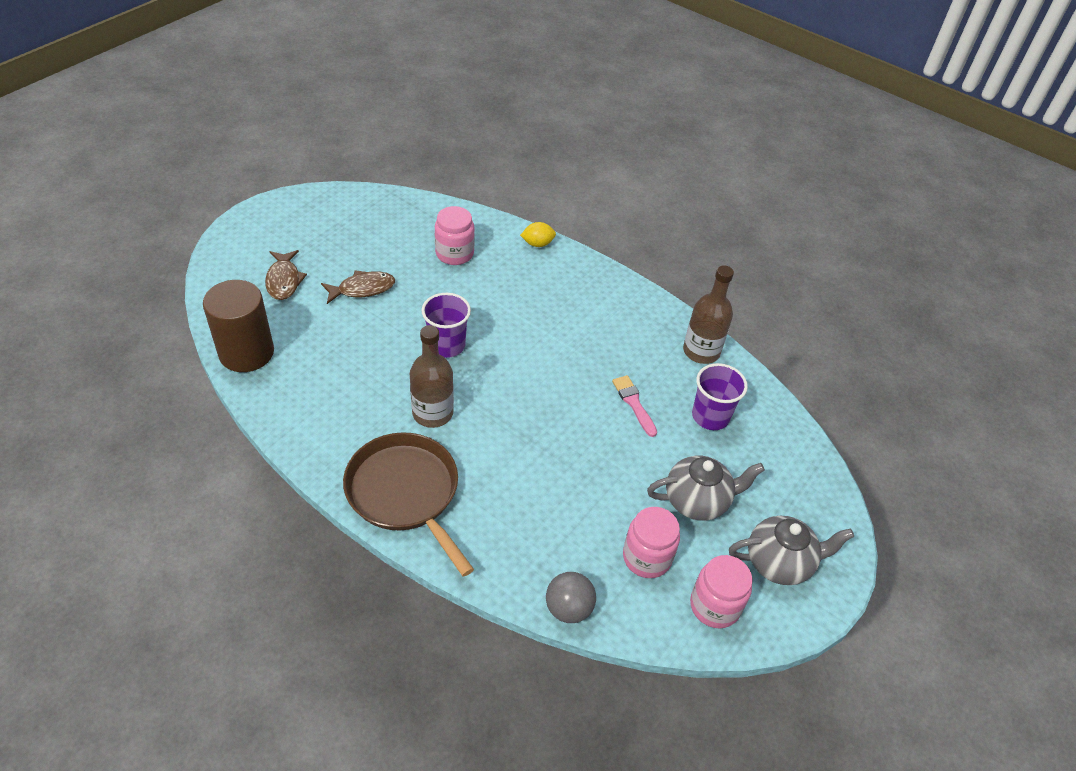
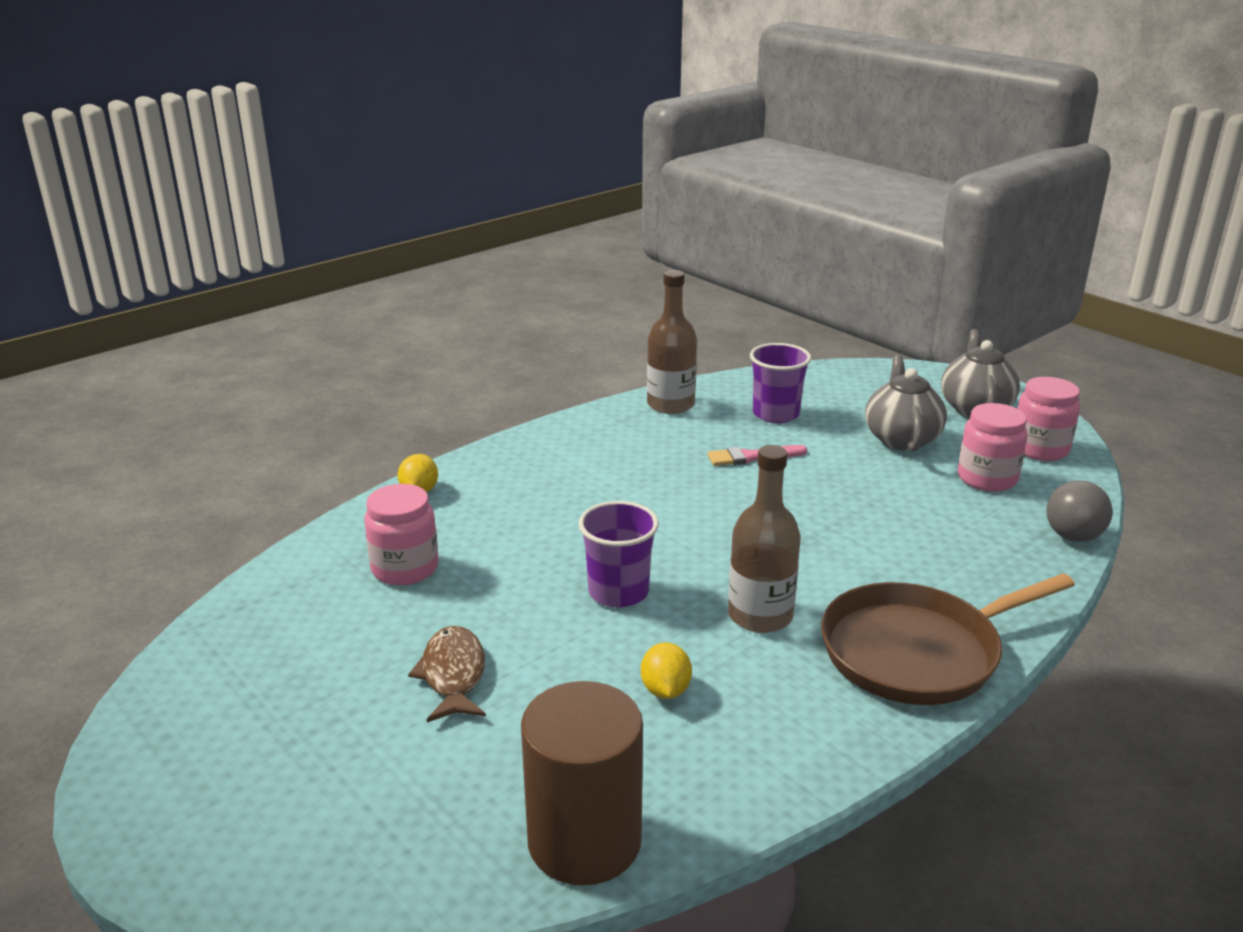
camera: 75 degrees left, 20 degrees down
(284, 280) = (386, 782): brown fish -> none
(357, 373) = (665, 690): none -> yellow lemon

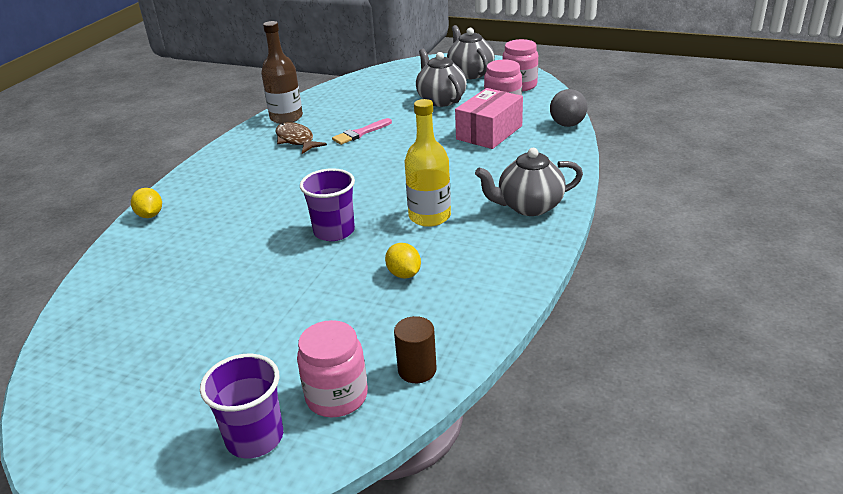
camera: 25 degrees left, 5 degrees up
(405, 568) = (177, 263): pink jar -> pink jar (337, 396)
(453, 675) = (262, 313): brown fish -> brown fish (296, 140)
(584, 841) = (417, 370): brown cylinder -> brown cylinder, size x0.51
(760, 616) = (429, 216): brown bottle -> yellow bottle
(776, 414) = (357, 106): purple cup -> purple cup (255, 438)
(917, 652) = (529, 206): brown pan -> grey teapot
(938, 512) = (489, 132): none -> pink box

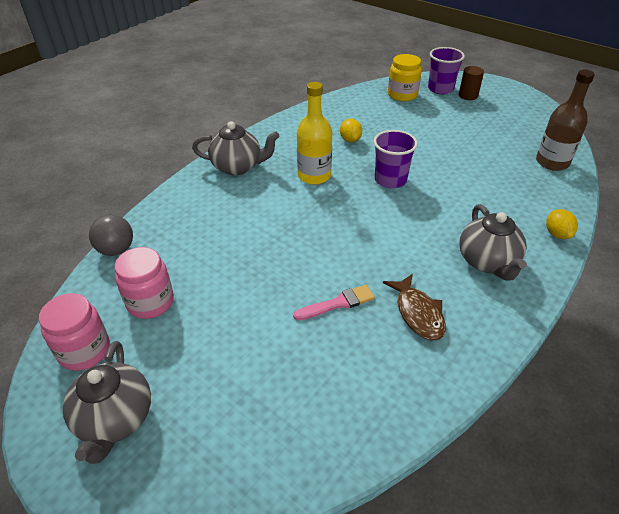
camera: 165 degrees left, 10 degrees up
(286, 117) = (431, 375): brown bottle -> brown bottle (552, 162)
(337, 396) = (402, 95): pink jar -> yellow jar
(417, 370) = (361, 97): brown cylinder -> brown cylinder (468, 95)
(441, 100) = (207, 348): grey teapot -> grey teapot (487, 262)
(489, 132) = (200, 260): pink box -> none

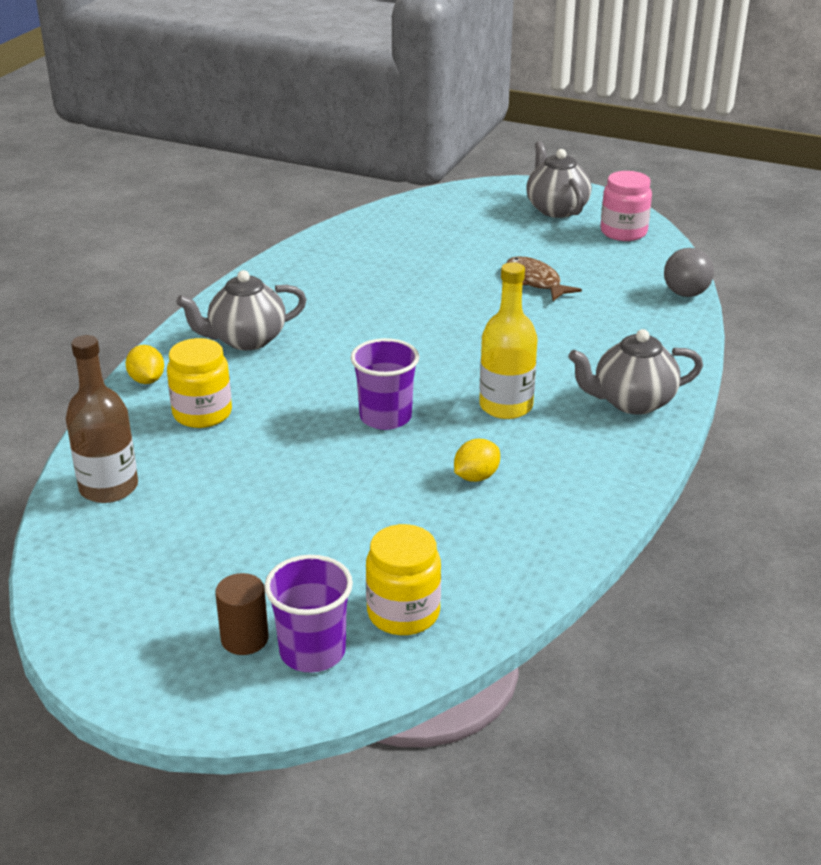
camera: 165 degrees right, 10 degrees down
(150, 302) = (600, 264): pink jar -> none
(338, 303) = (410, 286): pink brush -> none
(350, 140) = (476, 477): yellow lemon -> yellow lemon turned 75 degrees clockwise
(418, 313) = (326, 290): brown fish -> brown fish (535, 281)
(487, 262) = (246, 340): grey teapot -> grey teapot turned 90 degrees counterclockwise
(509, 200) = (202, 413): none -> yellow jar

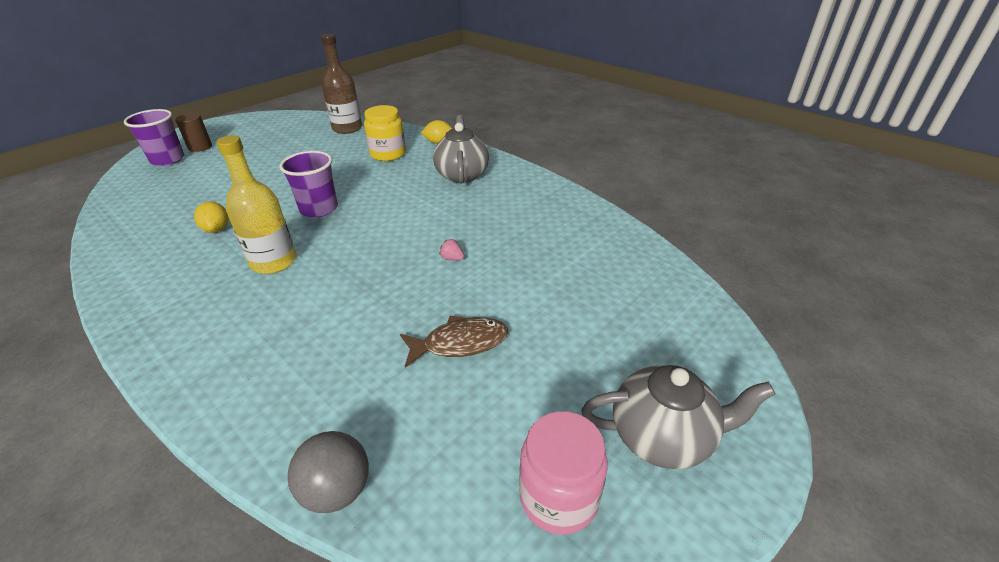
camera: 110 degrees right, 5 degrees up
(403, 613) = (152, 184): yellow jar -> none
(429, 308) = (452, 258): none -> pink strawberry
(632, 402) = (197, 336): grey teapot -> none

